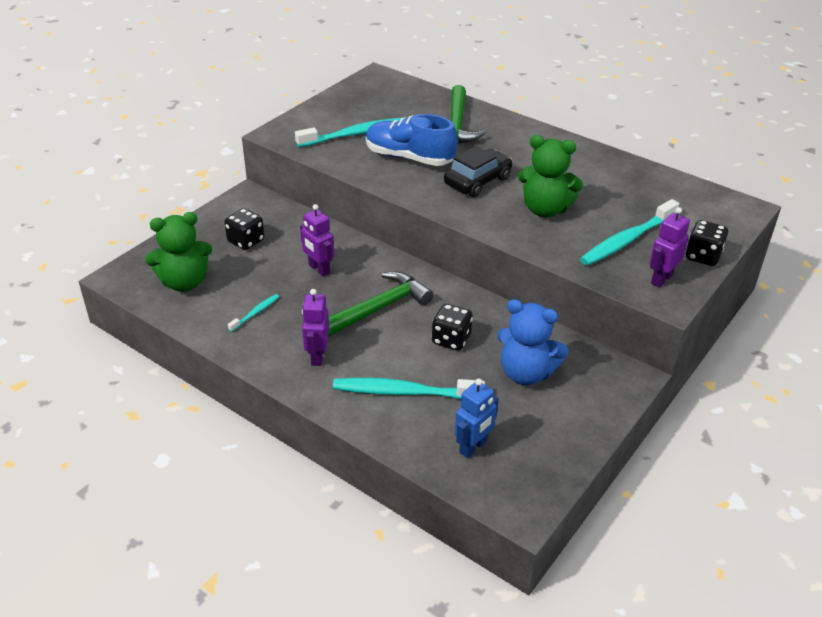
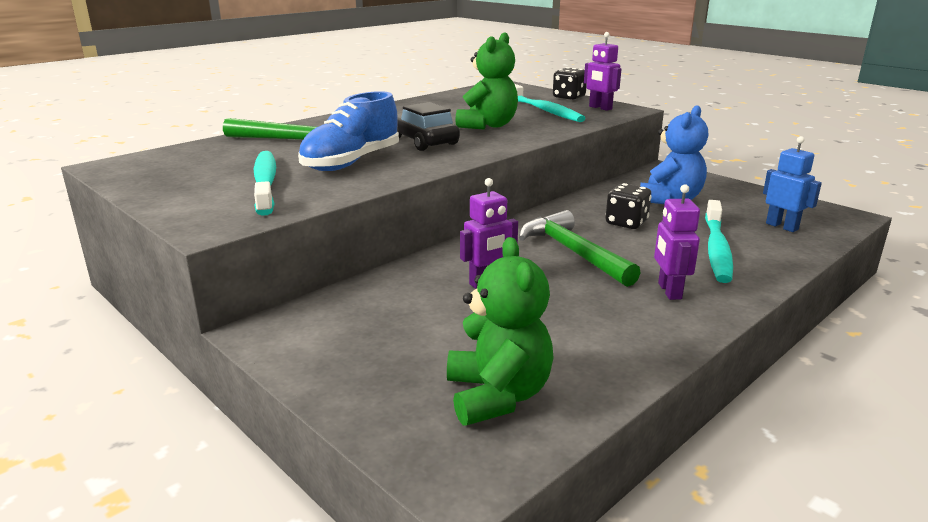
camera: 80 degrees left, 15 degrees down
(246, 241) = (396, 335): black dice -> none
(255, 313) = (582, 331): turquoise toothbrush -> none
(317, 356) = (669, 291): purple robot -> purple robot turned 75 degrees clockwise

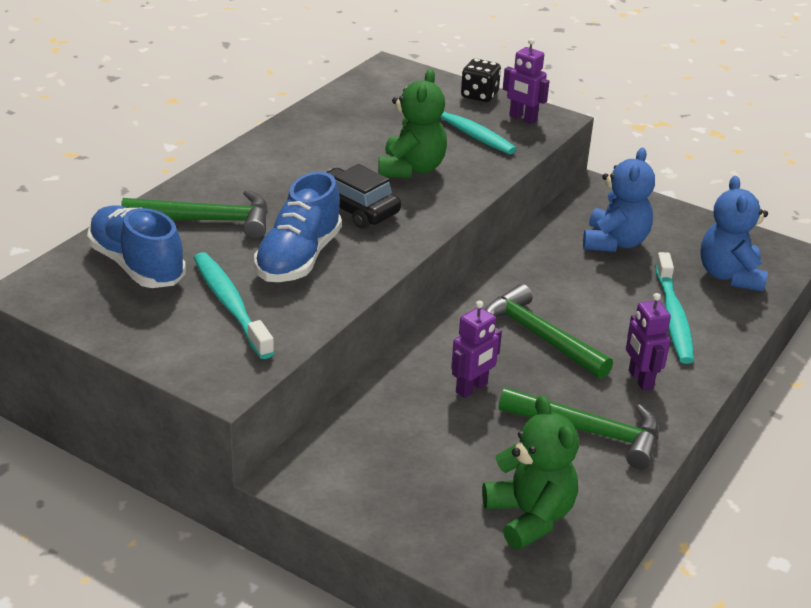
camera: 15 degrees left, 10 degrees up
(211, 159) = (137, 265): none -> blue shoe
(599, 327) = (590, 432): none -> green hammer
(626, 223) = (579, 286): black dice -> none
(782, 226) = (729, 276): blue robot -> blue teddy bear

